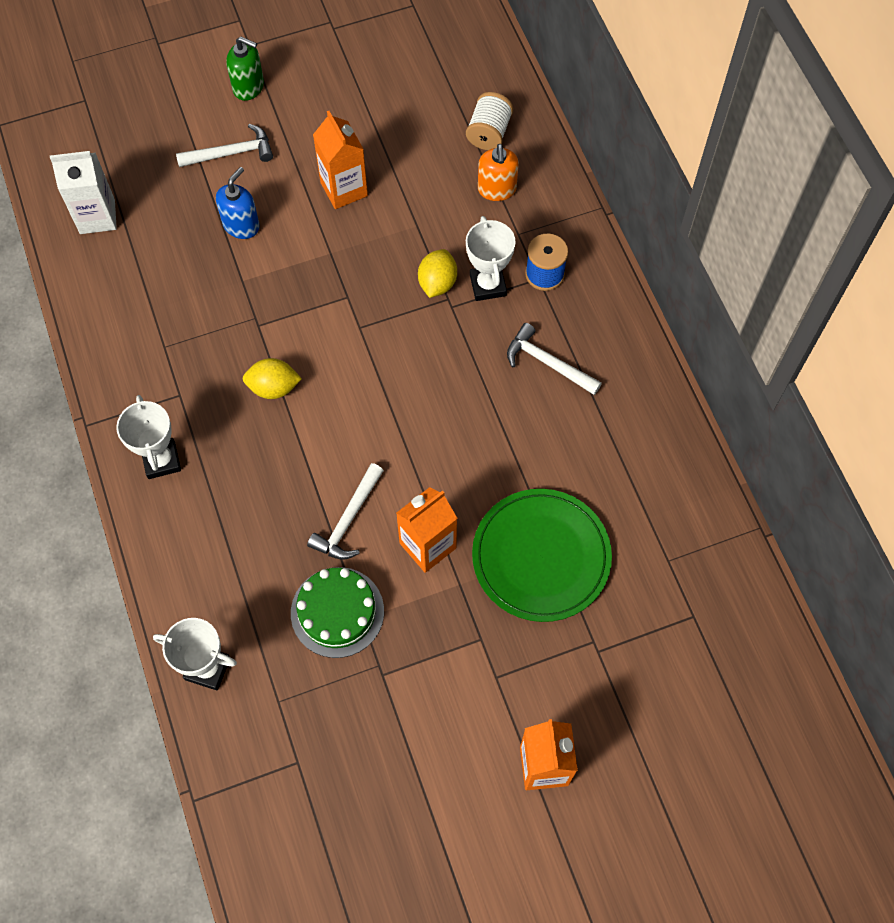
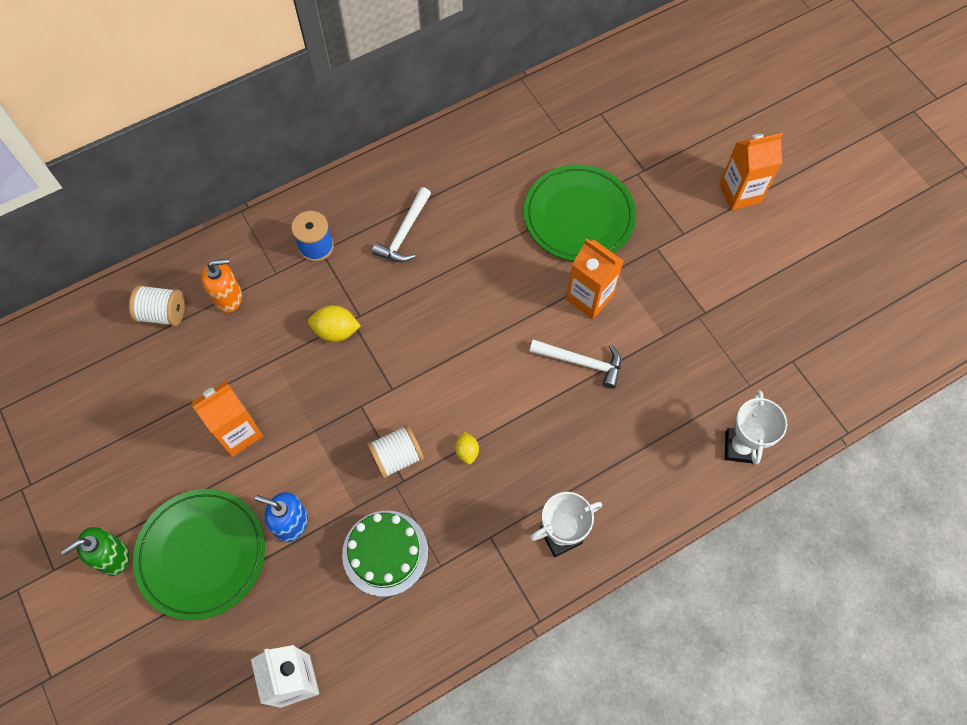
camera: 100 degrees left, 0 degrees up
(231, 153) = (201, 554): white hammer -> green plate
(249, 87) = (112, 556): green soap dispenser -> green soap dispenser turned 135 degrees counterclockwise
(273, 387) = (467, 451): yellow lemon -> yellow lemon, size x0.62
(284, 322) = (397, 457): none -> white spool
(337, 612) = (663, 355): green cake -> green cake (385, 553)
(488, 285) = (333, 289): white trophy -> none

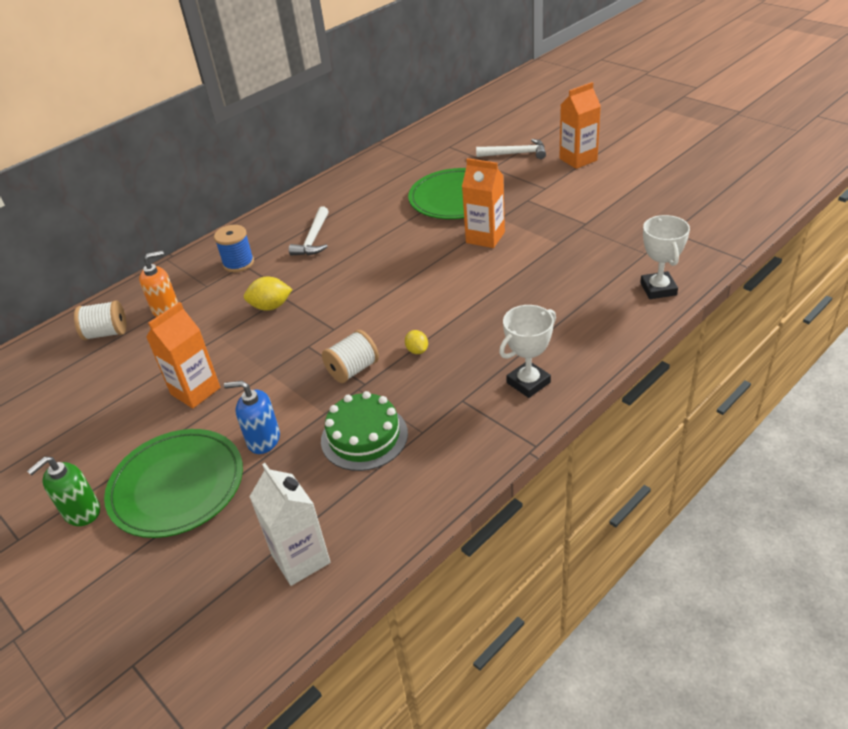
camera: 10 degrees left, 25 degrees down
(581, 362) = (496, 274): white hammer -> white hammer (516, 154)

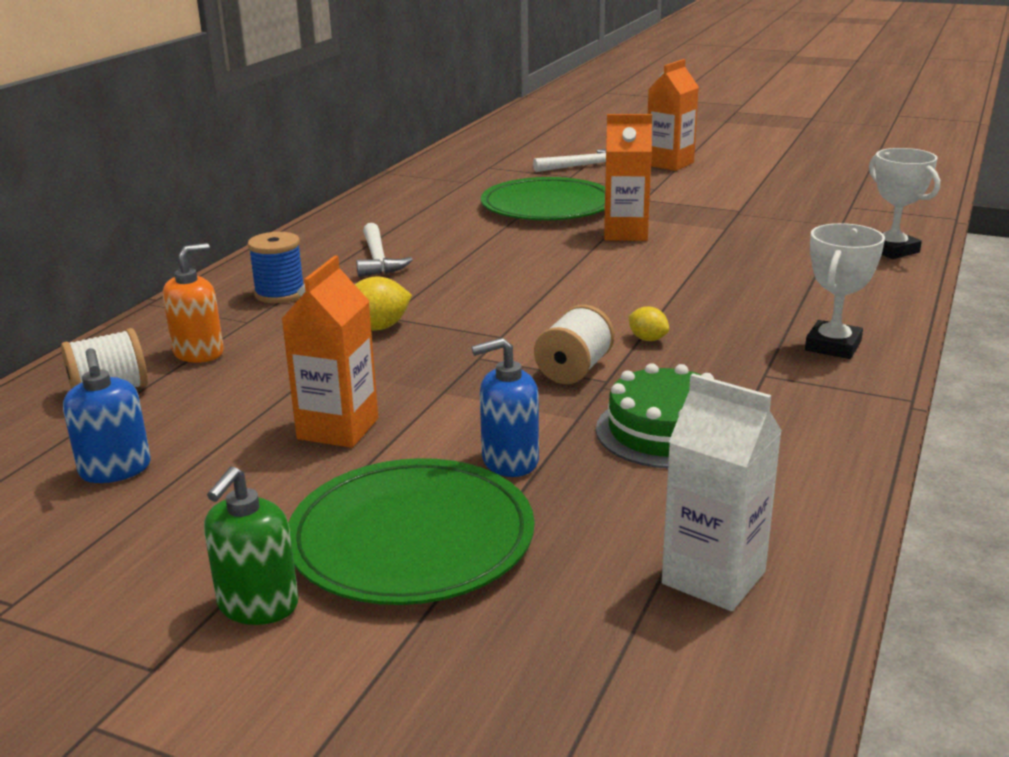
camera: 25 degrees left, 15 degrees down
(76, 397) = (115, 470): none -> blue soap dispenser

